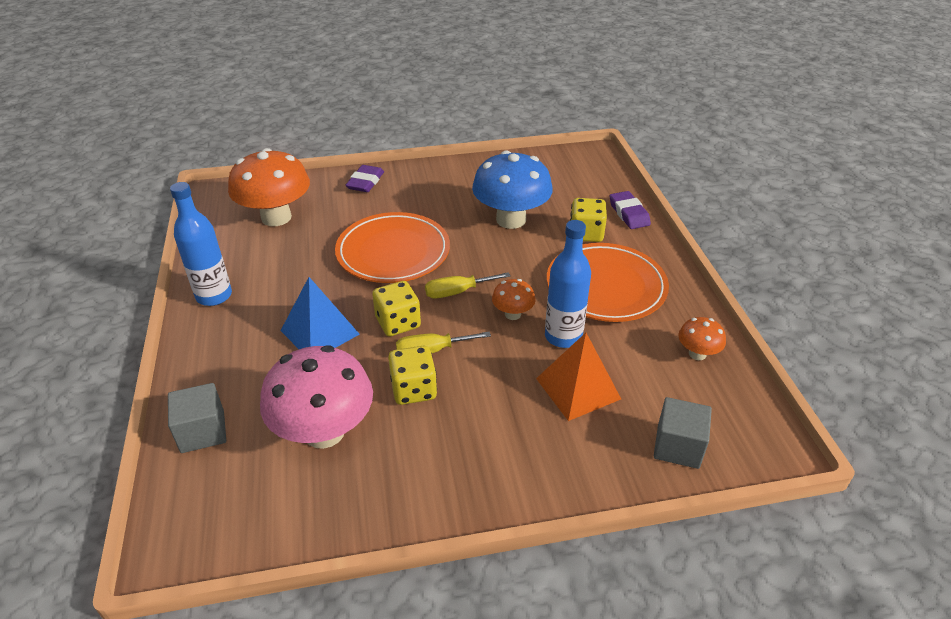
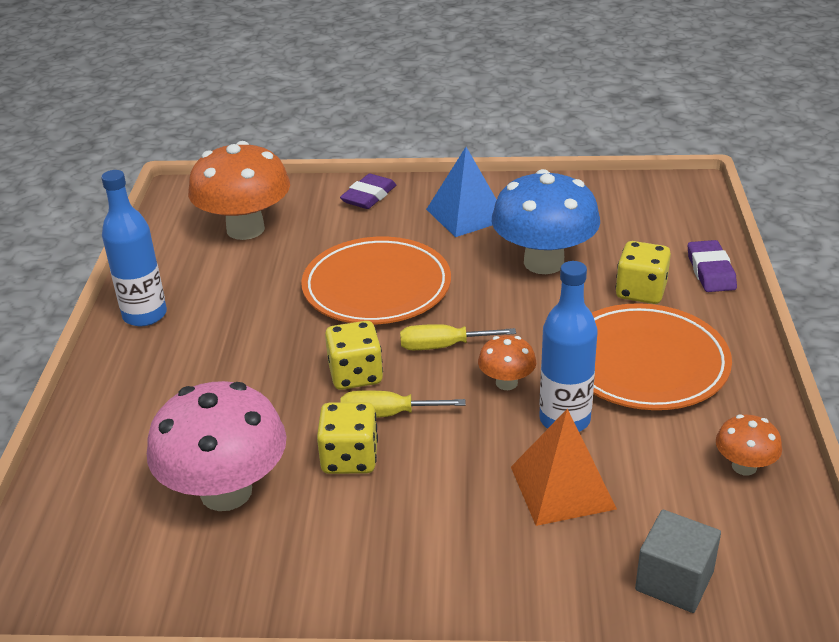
camera: 15 degrees right, 5 degrees down
(202, 431) = (87, 470): grey cube -> none
(320, 332) = (256, 374): blue pyramid -> blue pyramid (467, 214)

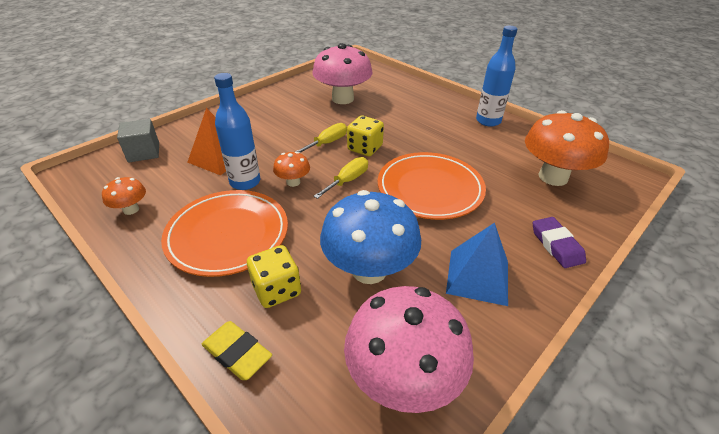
camera: 130 degrees right, 5 degrees up
(350, 458) = (318, 125): yellow dice -> none
(605, 204) = (403, 378): none -> pink mushroom
(710, 271) = (237, 353): purple eraser -> yellow eraser

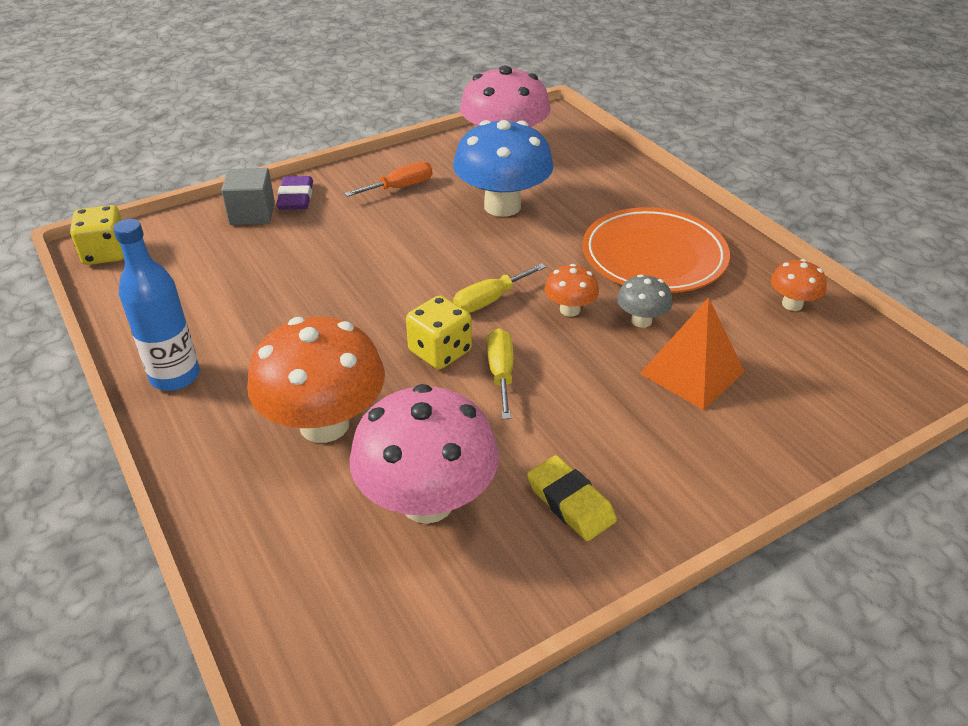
camera: 165 degrees left, 0 degrees up
(144, 152) = (832, 405): grey cube -> grey cube (252, 214)
(237, 353) = (630, 174): yellow eraser -> yellow eraser (570, 502)
(245, 182) = (641, 320): blue bottle -> grey mushroom
(277, 290) = (597, 204): yellow dice -> yellow dice (106, 253)
(327, 143) = (501, 373): yellow screwdriver -> yellow screwdriver turned 120 degrees clockwise
(430, 189) = (383, 272): orange plate -> none
(477, 277) = (400, 187): blue pyramid -> orange screwdriver
(553, 177) = (202, 262): orange mushroom -> orange mushroom (324, 424)

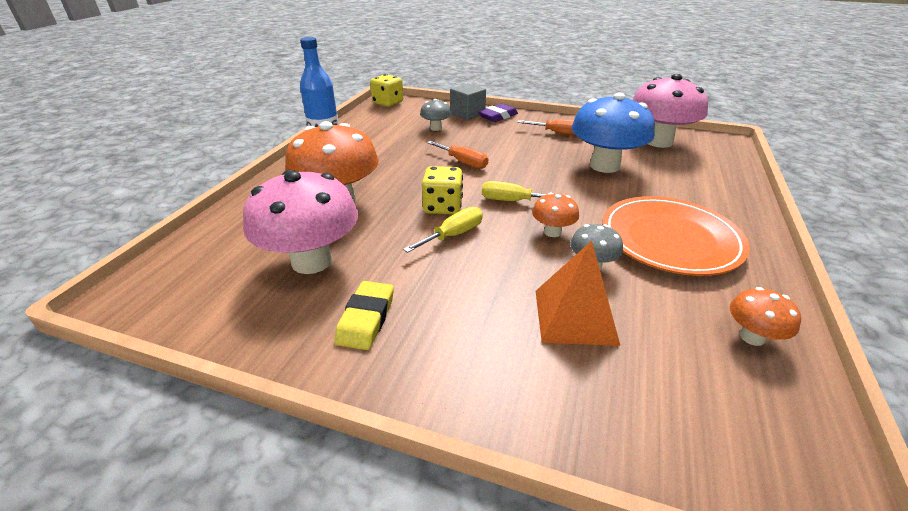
camera: 50 degrees right, 5 degrees down
(251, 257) = (436, 128): none -> grey mushroom
(367, 285) = (463, 162): none -> orange screwdriver

